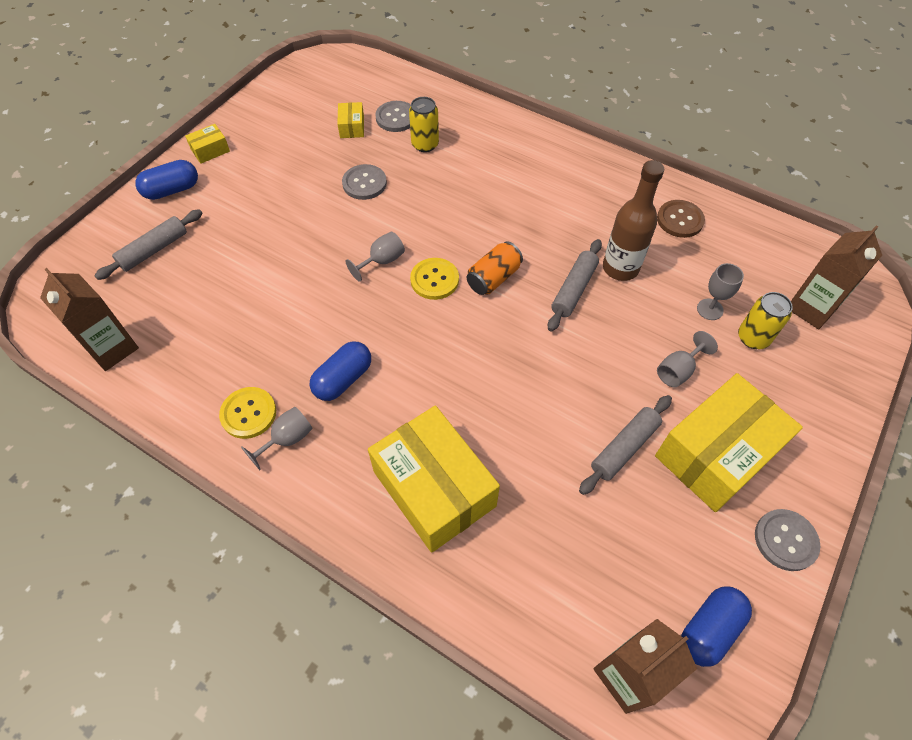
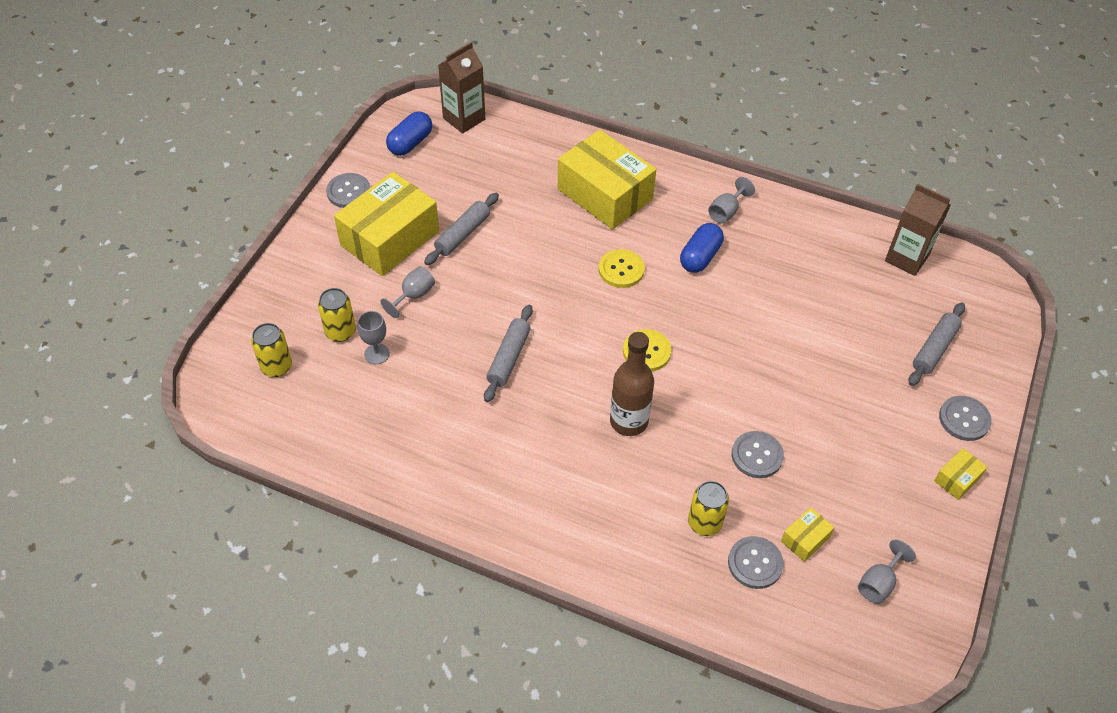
camera: 170 degrees right, 5 degrees down
(172, 190) = (964, 419): blue capsule -> grey button
(248, 413) = (765, 225): yellow button -> yellow button (621, 270)
(352, 127) = (805, 539): yellow box -> yellow box turned 60 degrees clockwise
(382, 261) = (704, 364): grey goblet -> grey goblet (879, 583)
(493, 278) = (589, 360): orange can -> none
(620, 268) = (462, 386): brown bottle -> brown bottle (629, 421)
(680, 220) = (394, 452): brown button -> none
(811, 308) = (276, 366): brown carton -> yellow can

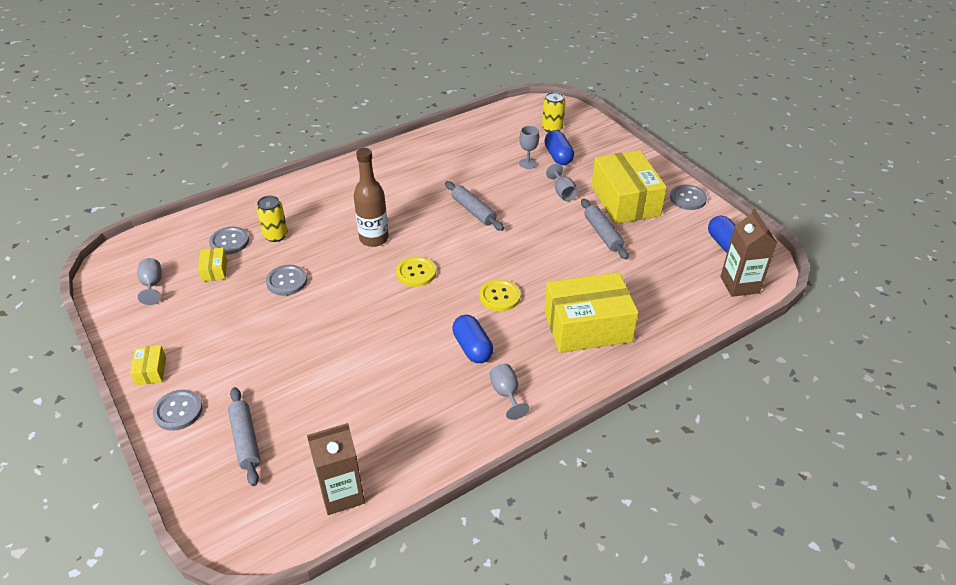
camera: 125 degrees right, 10 degrees down
(340, 331) = (558, 156): yellow can -> blue capsule

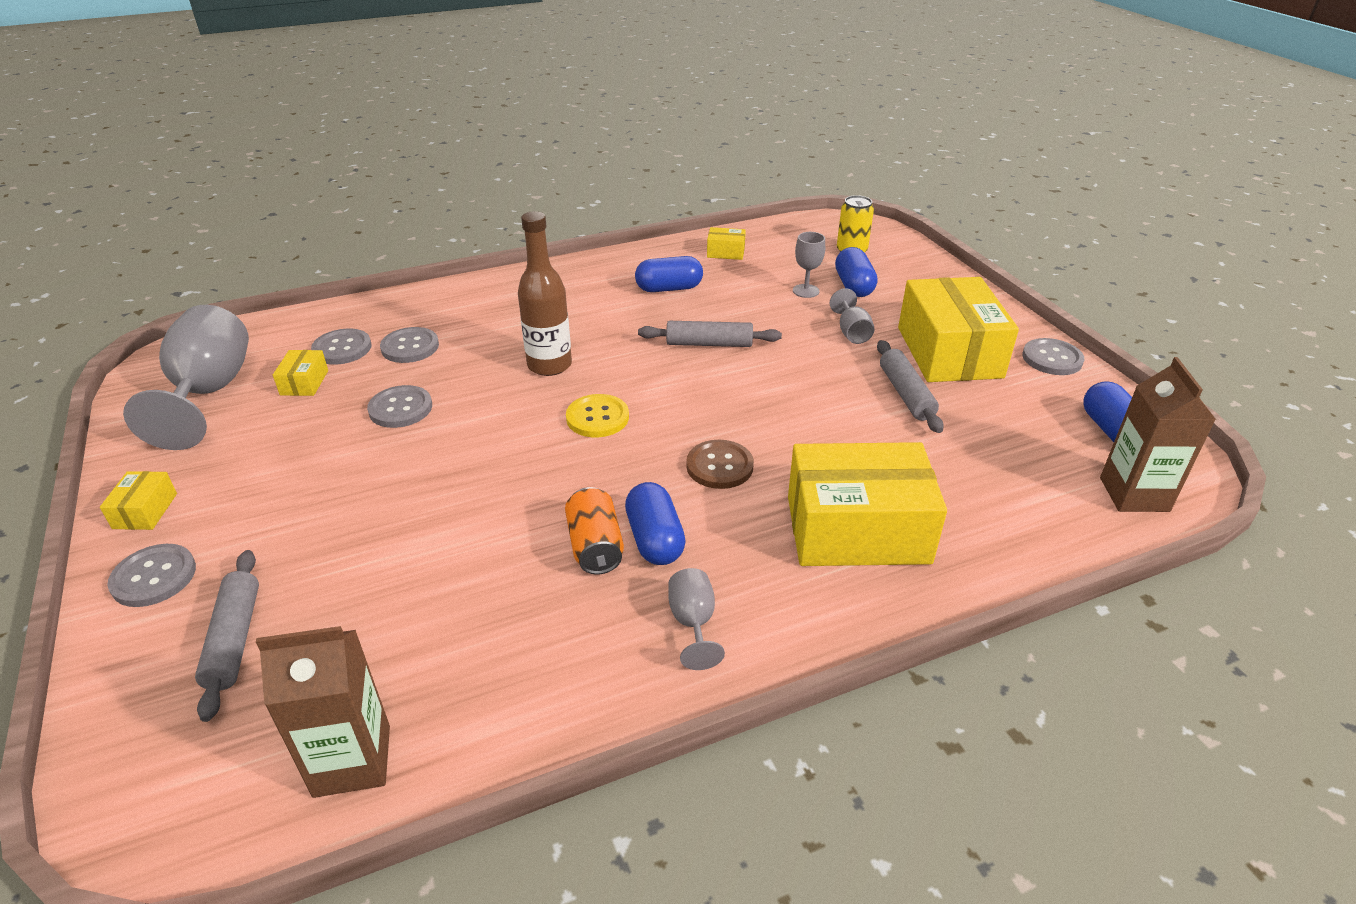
camera: 10 degrees right, 5 degrees down
(152, 285) = (209, 392): grey goblet -> grey goblet, size x2.14
(275, 235) = (410, 347): yellow can -> grey button
(437, 171) = (669, 288): none -> blue capsule
(438, 356) = (595, 546): none -> orange can
(468, 137) = (725, 252): none -> yellow box
(473, 211) = (709, 344): grey rolling pin -> grey rolling pin turned 60 degrees counterclockwise
(499, 296) = (719, 466): yellow button -> brown button

